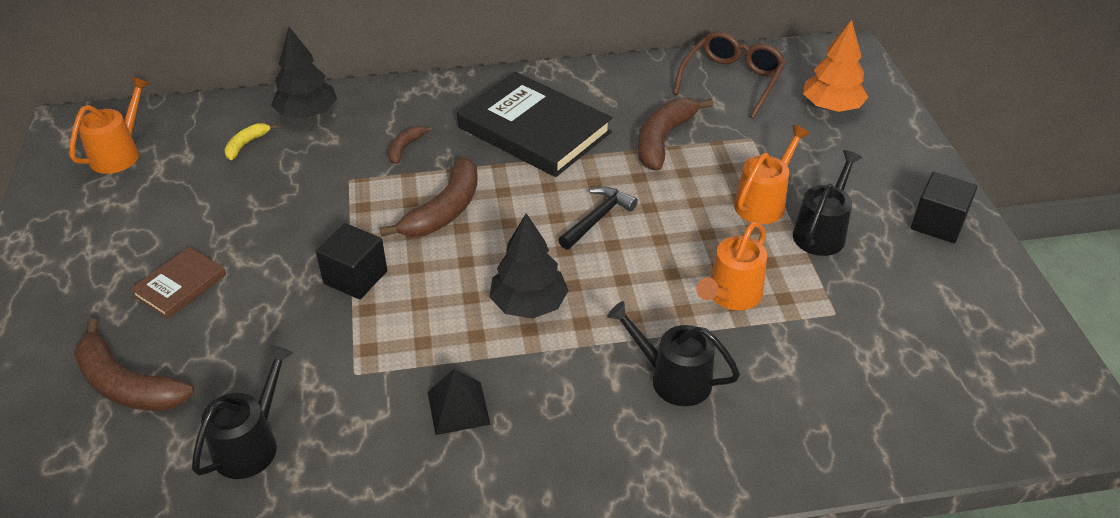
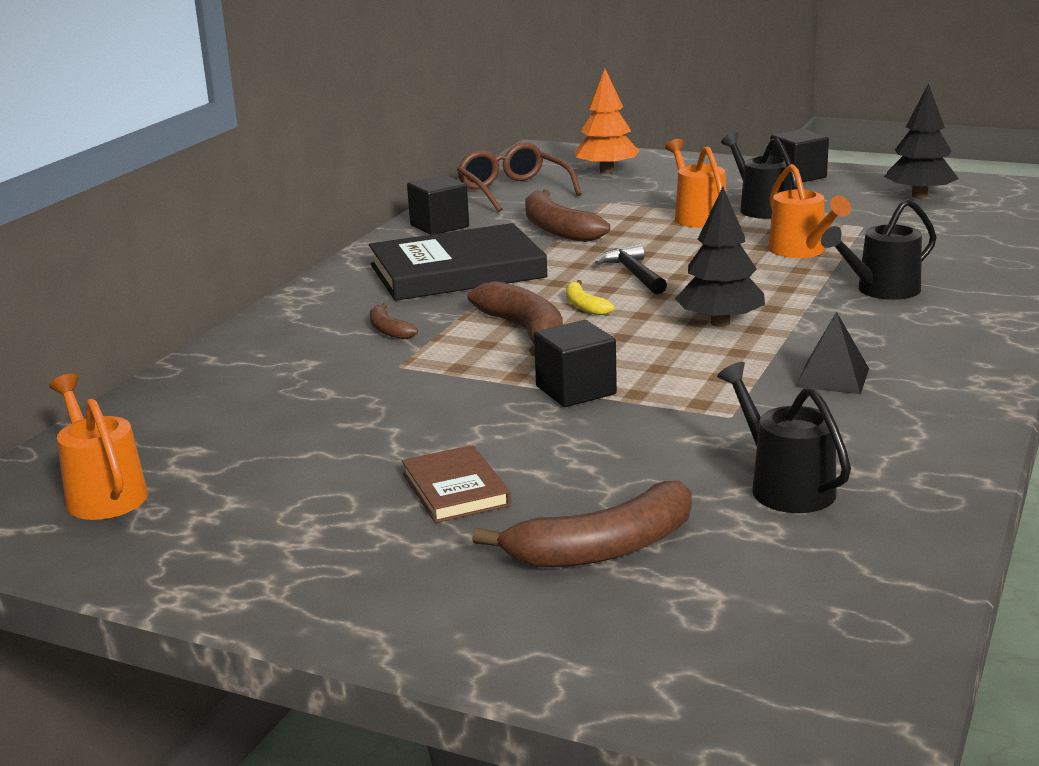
camera: 55 degrees left, 20 degrees down
(246, 144) = (232, 410): yellow banana -> yellow banana (584, 306)
(307, 114) = (233, 367): black tree -> black tree (919, 196)
(619, 81) = (439, 226): none -> black cube

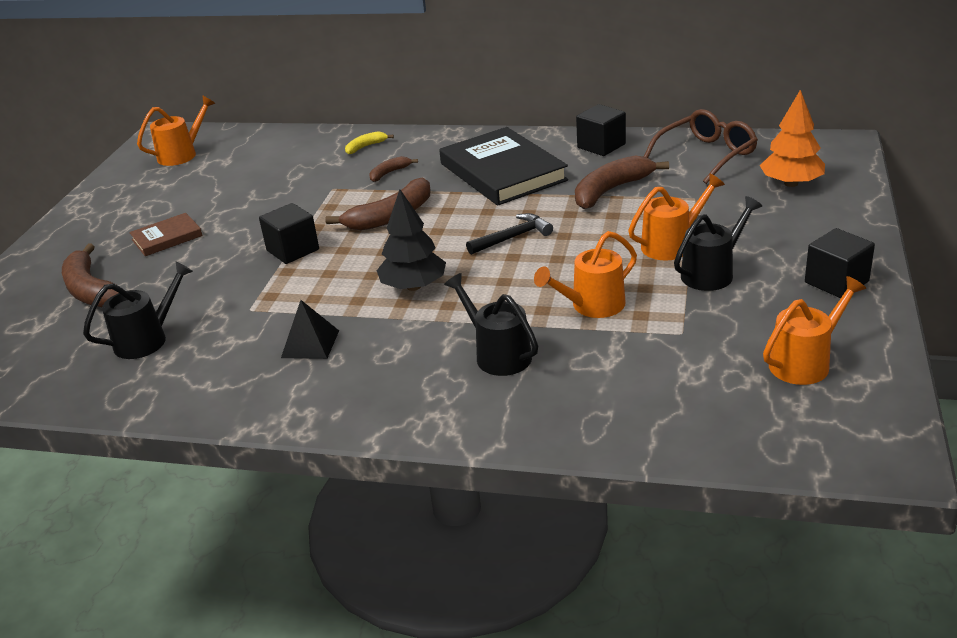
camera: 80 degrees right, 10 degrees up
(584, 306) = (440, 229): yellow banana -> yellow banana (366, 147)
(919, 196) = (805, 362): black tree -> orange watering can

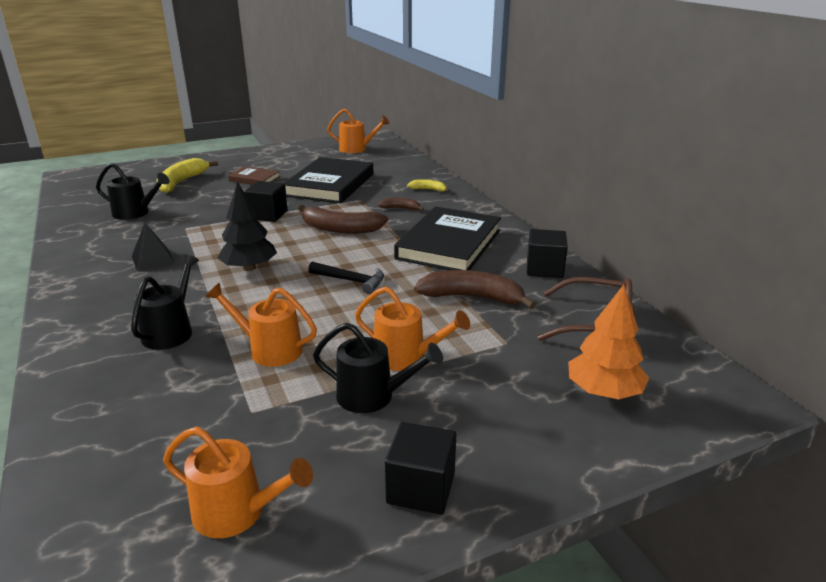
camera: 50 degrees right, 5 degrees down
(91, 290) = (182, 182): brown banana -> yellow banana
(265, 195) = (330, 185): none -> black book

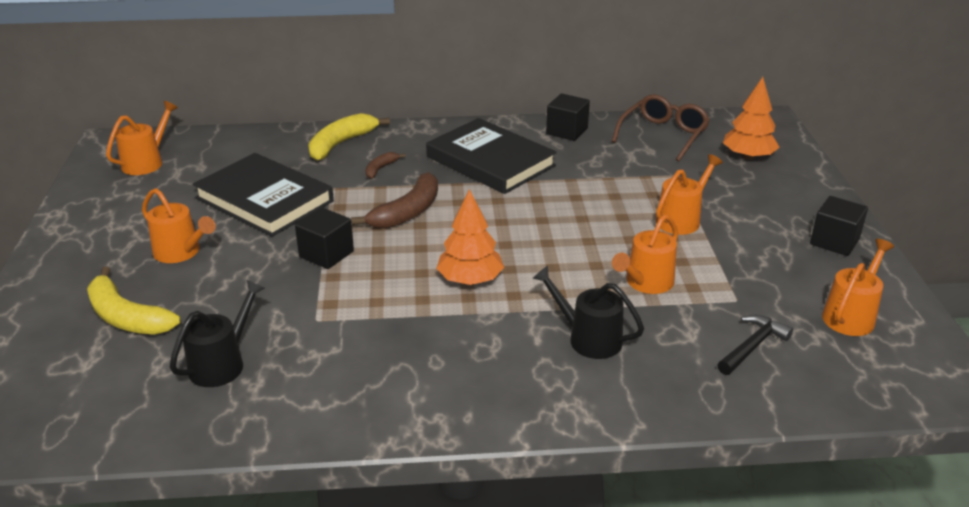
camera: 70 degrees left, 5 degrees up
(153, 259) = (400, 348): black pyramid -> none
(249, 268) = (470, 280): black tree -> orange tree
(254, 179) = (181, 252): brown book -> orange watering can
(351, 281) = (536, 224): black hammer -> black hammer (752, 346)
(373, 396) = (730, 242): black watering can -> none
(428, 189) = (341, 144): yellow banana -> yellow banana, size x1.94
(472, 297) = (600, 172): brown banana -> none

